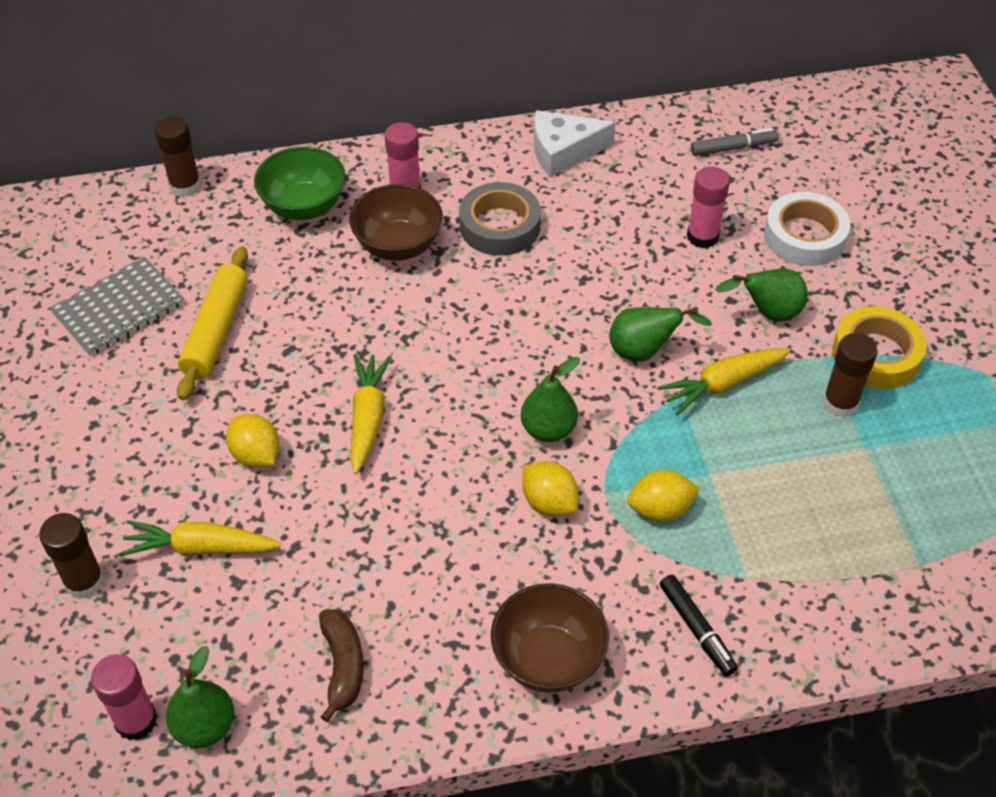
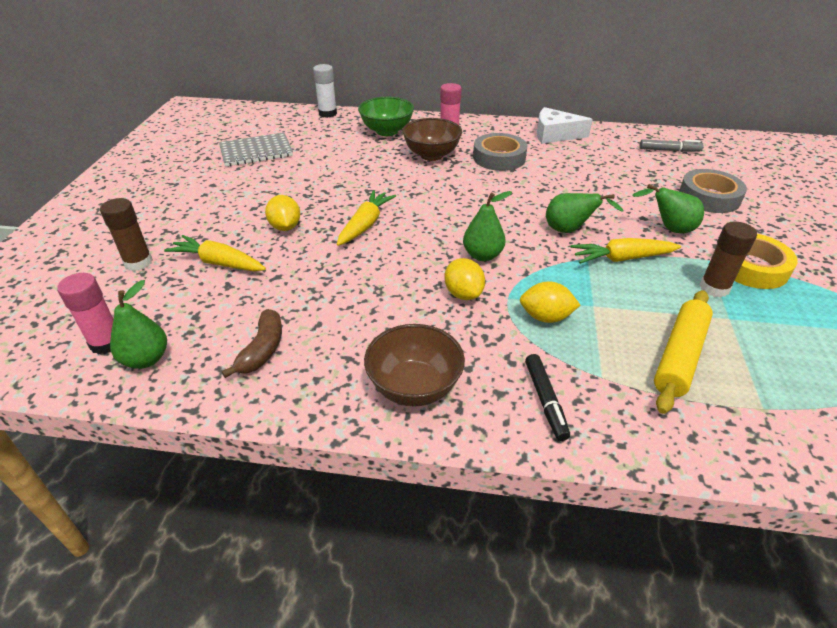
camera: 20 degrees right, 10 degrees down
(185, 186) = (327, 113): brown glue stick -> white glue stick
(216, 330) = (302, 170): yellow rolling pin -> yellow rolling pin (680, 356)
(702, 236) = (633, 185): pink glue stick -> none
(804, 236) = (709, 197): white tape -> grey tape

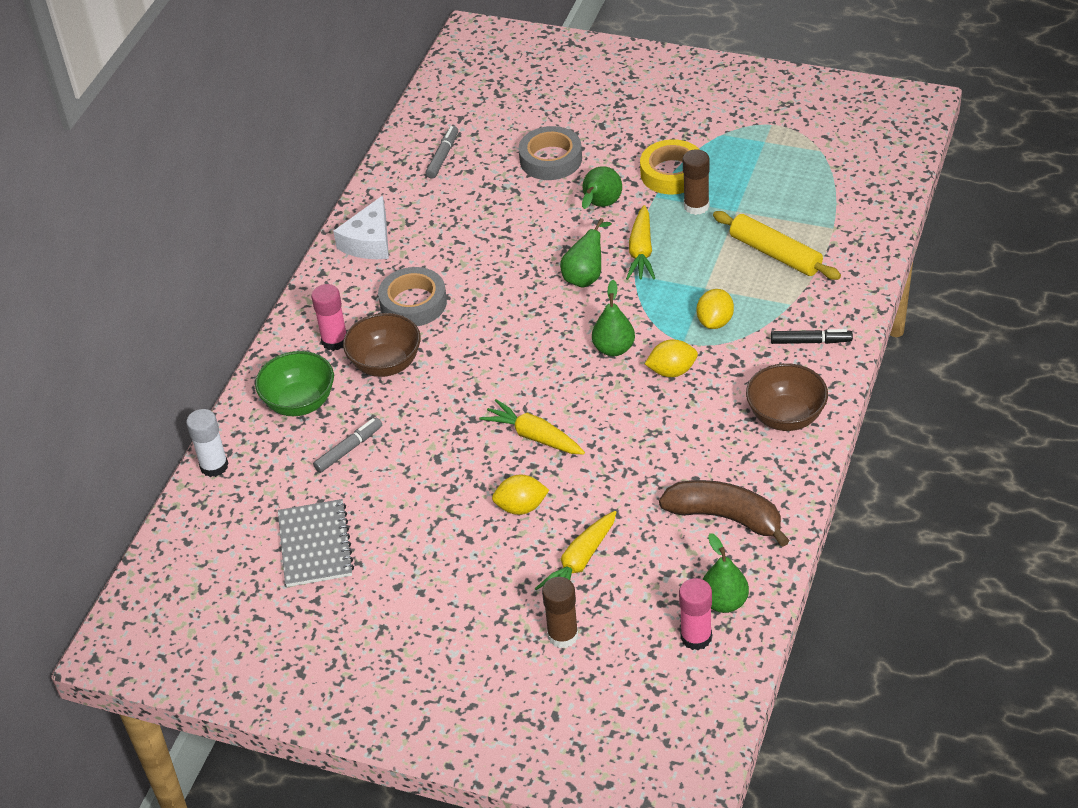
camera: 75 degrees left, 5 degrees up
(262, 350) = (725, 517): brown banana -> brown banana, size x1.56
(345, 152) = (349, 449): none -> grey marker

